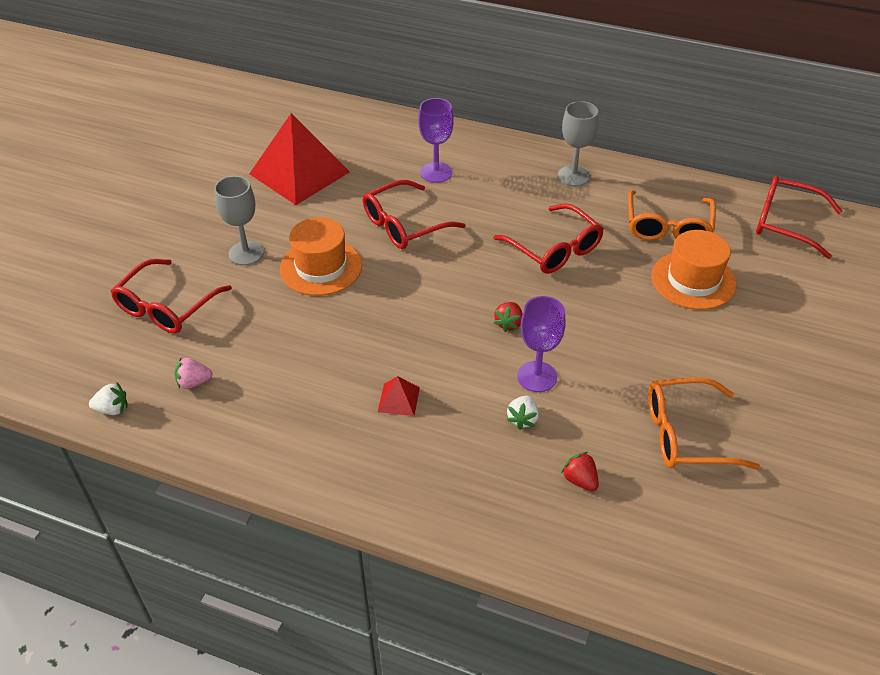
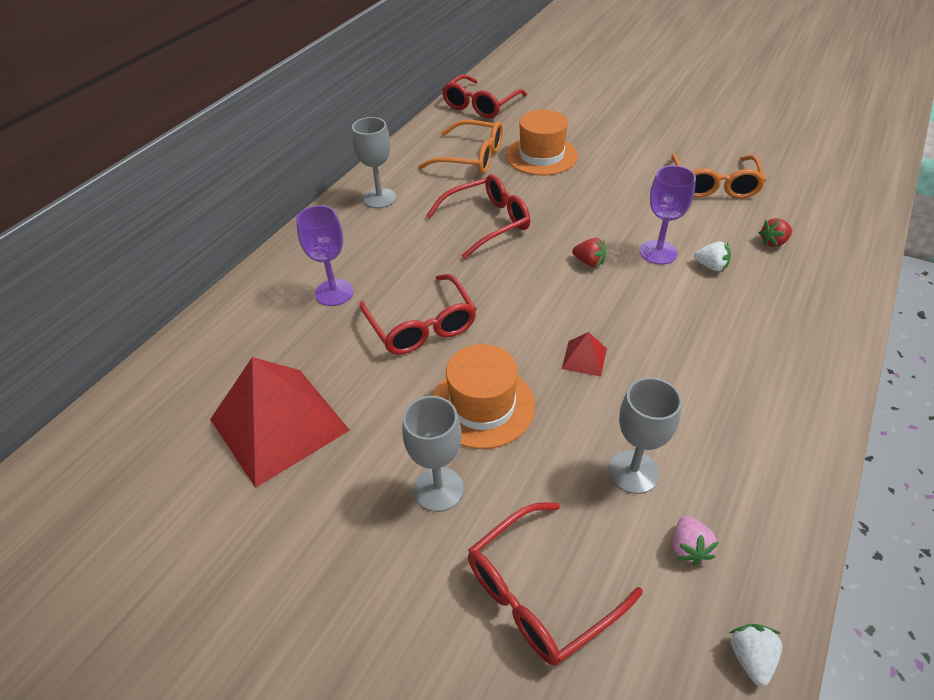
camera: 80 degrees left, 0 degrees up
(166, 307) = (539, 593): red glasses -> red glasses turned 105 degrees clockwise
(259, 353) = (633, 472): none -> grey goblet
(399, 399) = (696, 347): red pyramid -> red pyramid (584, 358)

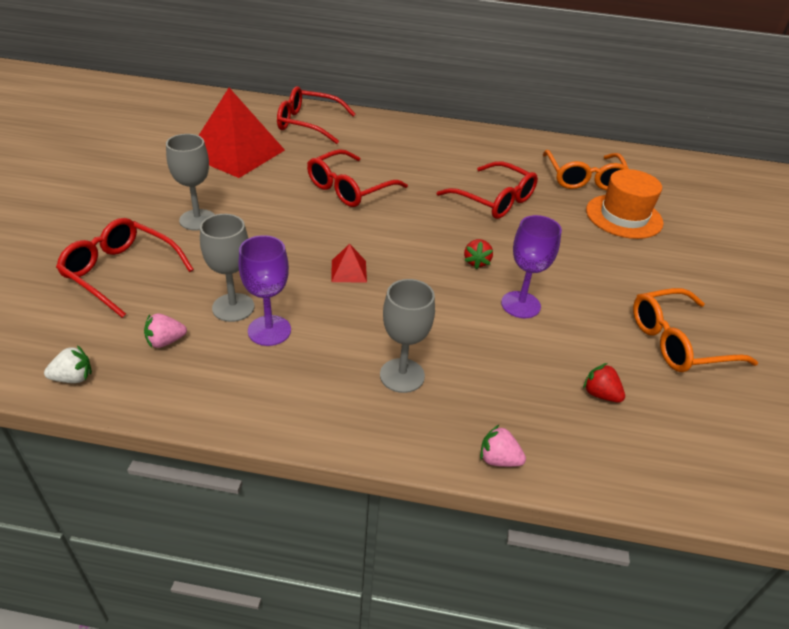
camera: 65 degrees right, 5 degrees down
(334, 292) = (366, 147): purple goblet -> purple goblet (269, 330)
(379, 198) = (488, 145): grey goblet -> grey goblet (402, 375)
(480, 105) = (677, 171): red glasses -> red glasses (308, 124)
(482, 405) = (278, 227): orange hat -> none
(711, 266) = (522, 343): white strawberry -> none
(848, 318) = (498, 459): none -> pink strawberry

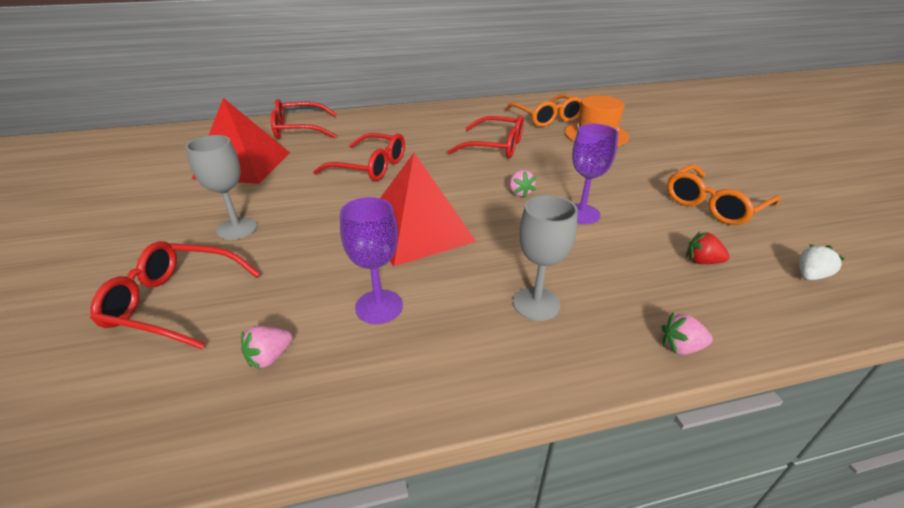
camera: 20 degrees left, 5 degrees down
(73, 378) = (170, 444): white strawberry -> white strawberry (810, 276)
(233, 307) = (326, 297): grey goblet -> none
(349, 188) = (370, 167): red glasses -> red glasses turned 90 degrees counterclockwise
(349, 271) = (418, 230): red pyramid -> red pyramid, size x2.46
(476, 262) = (520, 193): red strawberry -> pink strawberry

